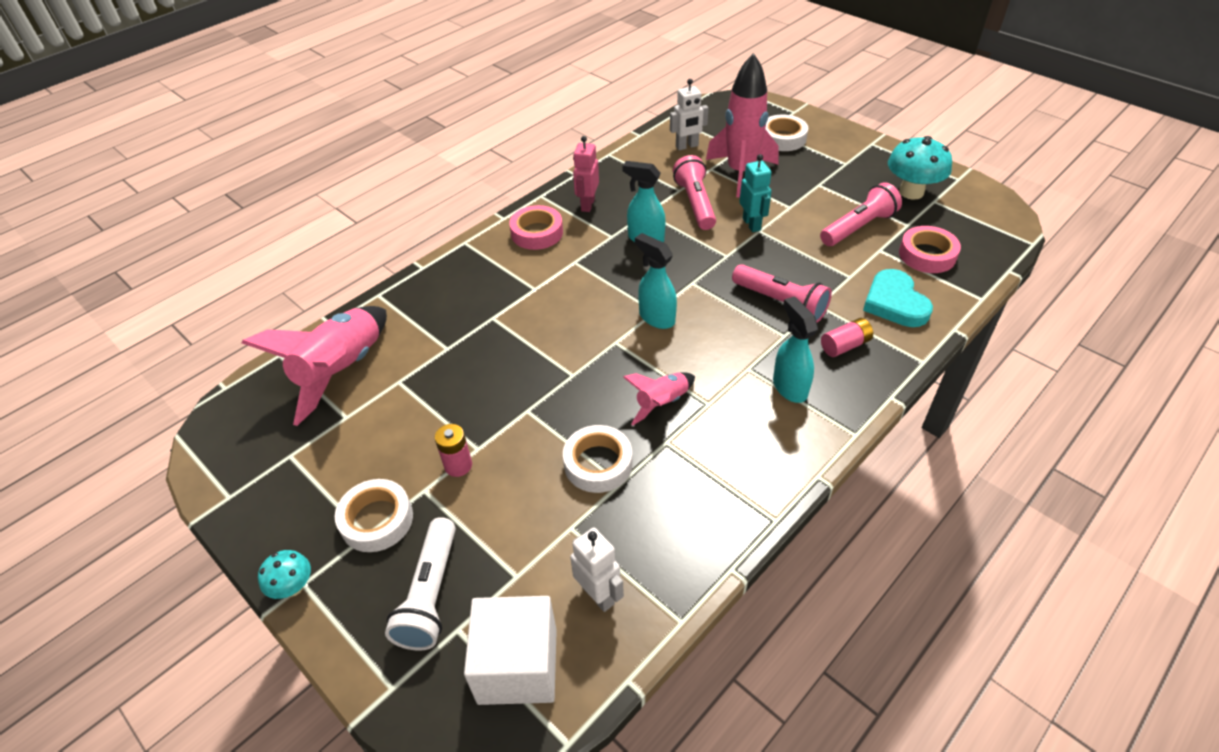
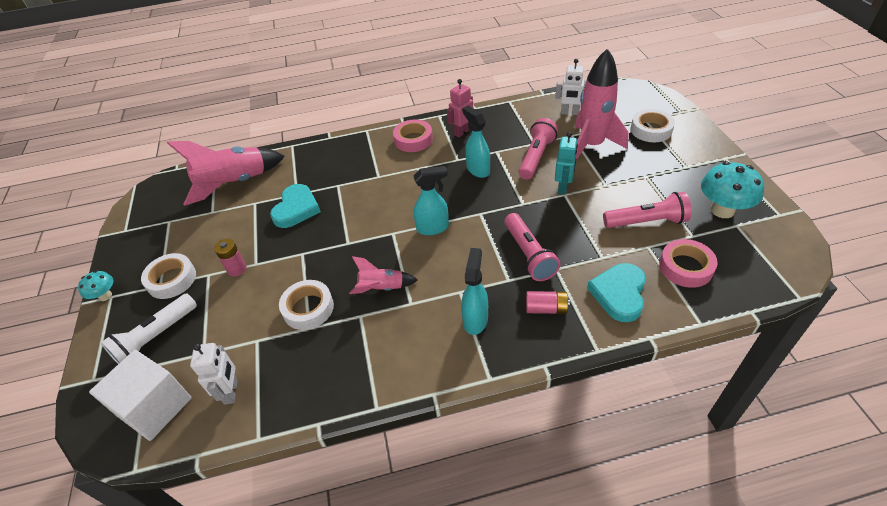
camera: 35 degrees right, 0 degrees up
(465, 365) = (296, 209): none -> turquoise heart
(656, 318) = (433, 228): turquoise spray bottle -> turquoise spray bottle turned 90 degrees clockwise

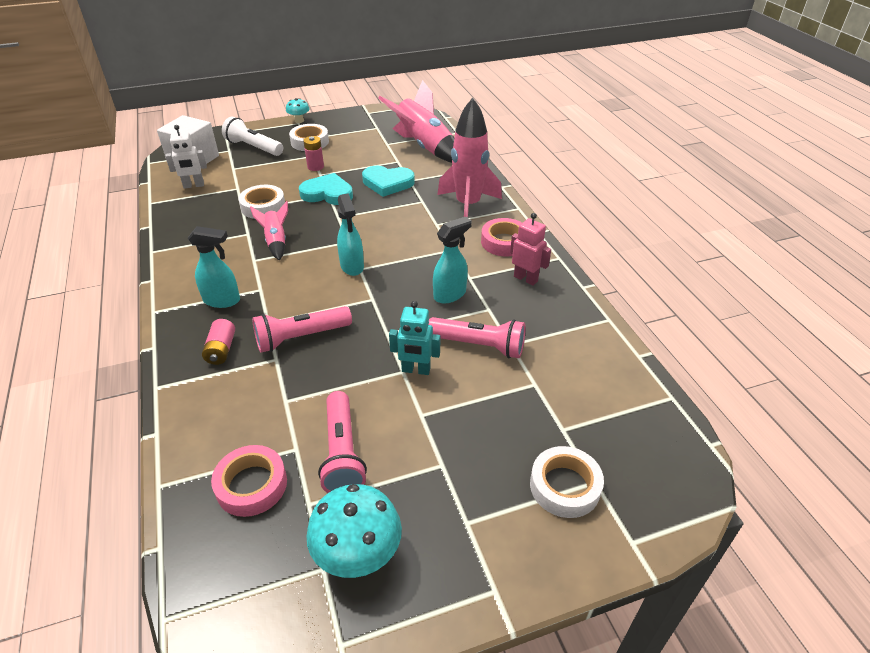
camera: 80 degrees right, 5 degrees down
(570, 113) = (593, 384): white robot -> none
(591, 145) = (511, 405): pink rocket -> pink rocket (468, 206)
(619, 294) = (225, 411): turquoise heart -> turquoise heart (327, 193)

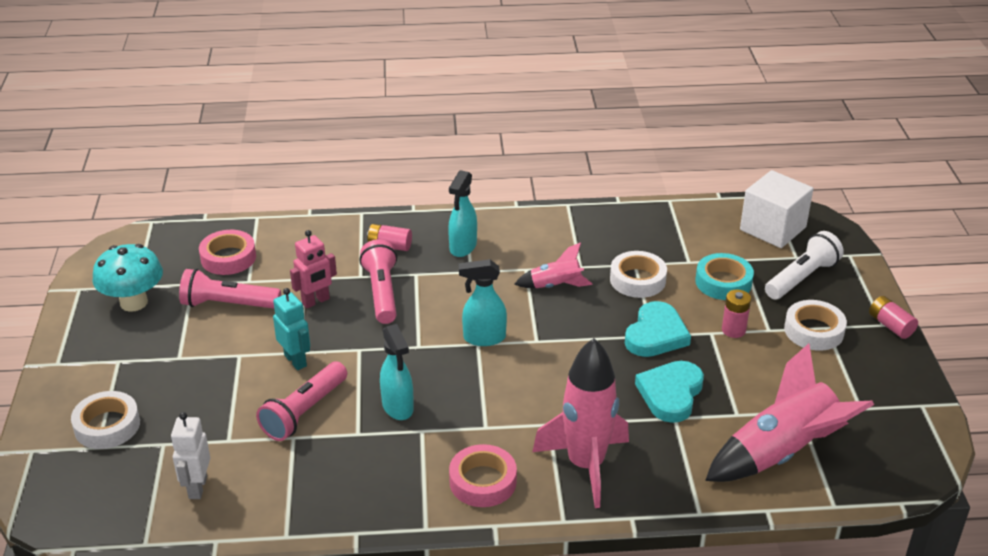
camera: 105 degrees right, 5 degrees down
(194, 185) = (702, 229): white robot -> white robot (197, 487)
(262, 173) = (723, 282): none -> turquoise tape
(299, 121) = (890, 326): turquoise mushroom -> pink battery
(416, 370) = (295, 360): turquoise robot -> turquoise robot turned 120 degrees clockwise
(525, 279) = (396, 481): pink robot -> pink robot (316, 301)

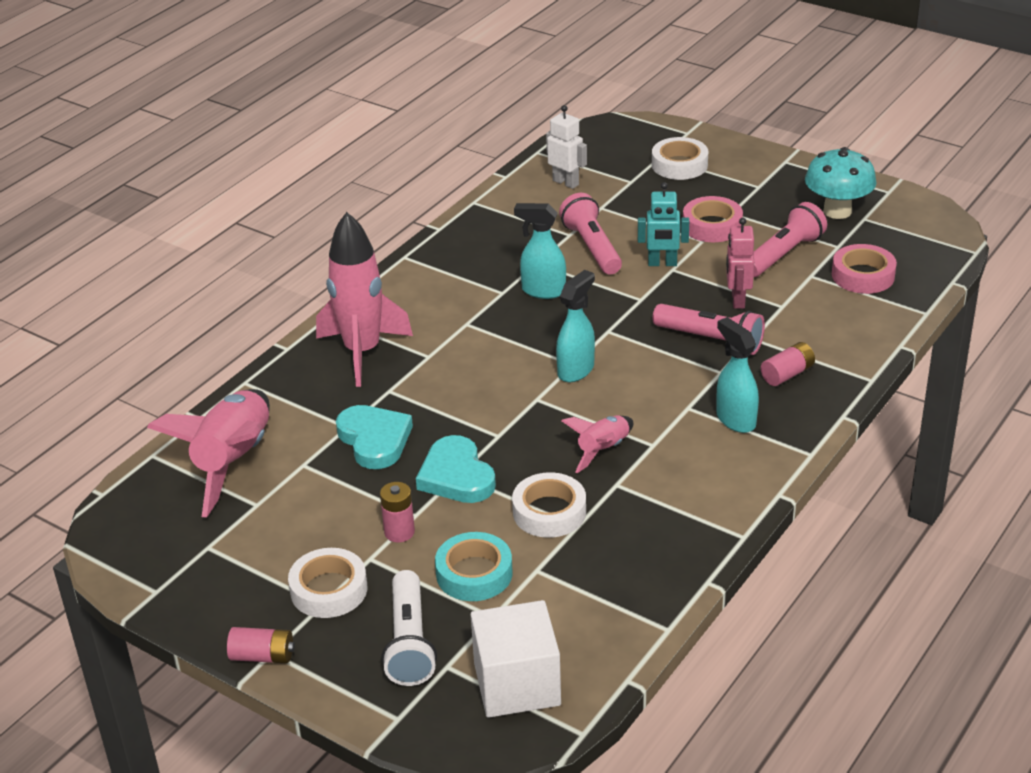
camera: 130 degrees right, 0 degrees up
(483, 481) = (413, 298): pink tape -> pink tape (712, 226)

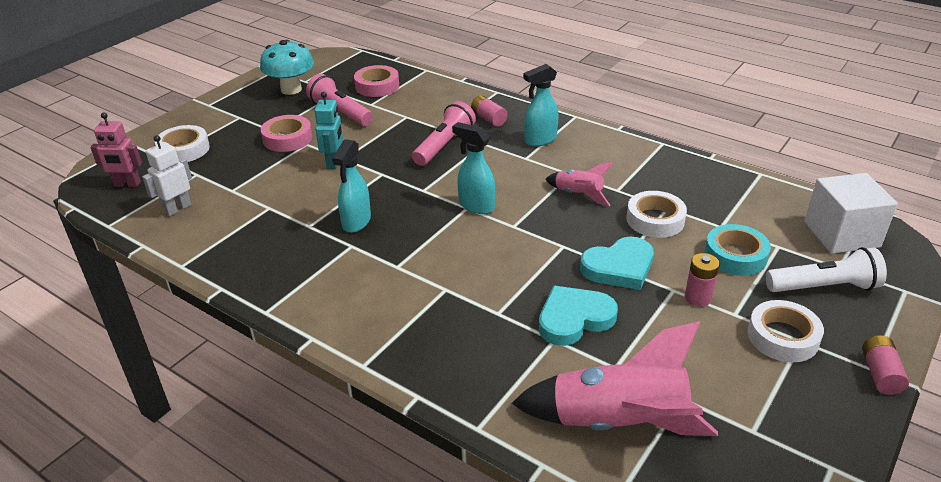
camera: 90 degrees left, 0 degrees up
(362, 352) = (433, 334): pink rocket -> none
(592, 247) = (296, 196): pink flashlight -> none
(737, 300) = (394, 133): pink robot -> pink robot (127, 184)

